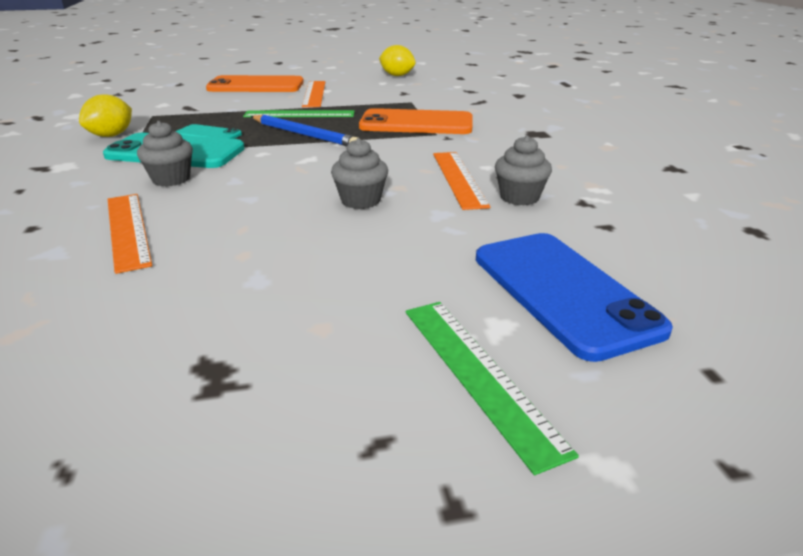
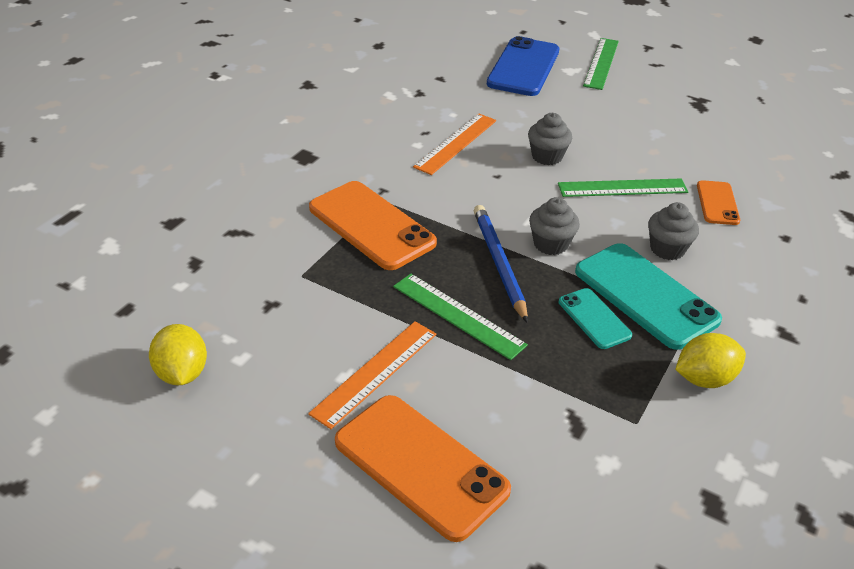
camera: 140 degrees left, 10 degrees up
(127, 230) = (717, 203): orange ruler -> orange phone
(251, 205) = (622, 188): none -> green ruler
(519, 197) = (447, 112): grey cupcake -> grey cupcake (550, 244)

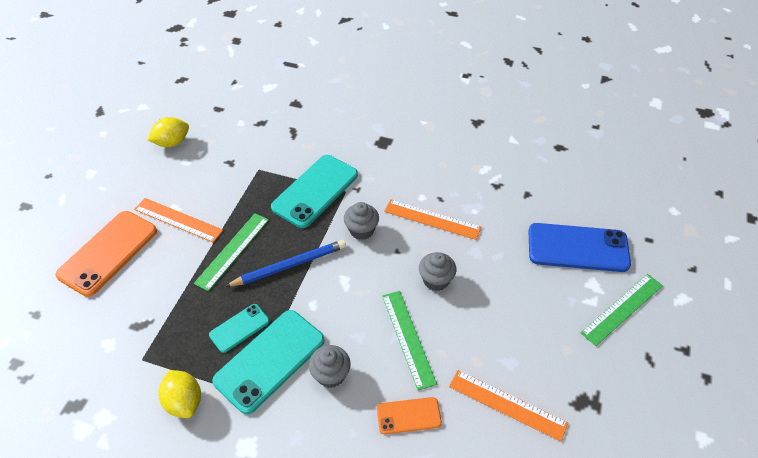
camera: 80 degrees right, 10 degrees up
(371, 225) = (315, 191): orange phone -> turquoise phone
(550, 244) = (318, 294): grey cupcake -> grey cupcake (361, 230)
(601, 63) = (622, 309): green ruler -> green ruler turned 45 degrees counterclockwise
(703, 143) = (507, 404): none -> orange ruler

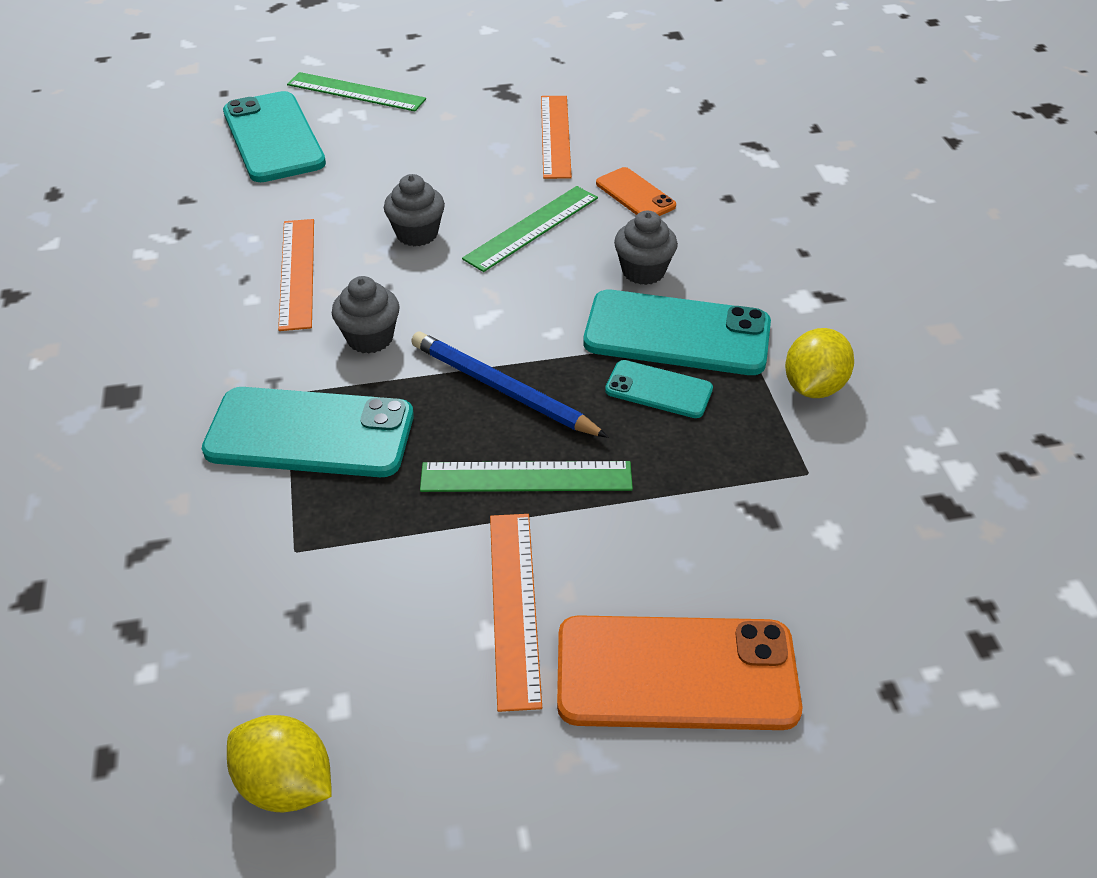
camera: 120 degrees left, 5 degrees down
(578, 248) = (273, 138): blue phone -> turquoise phone

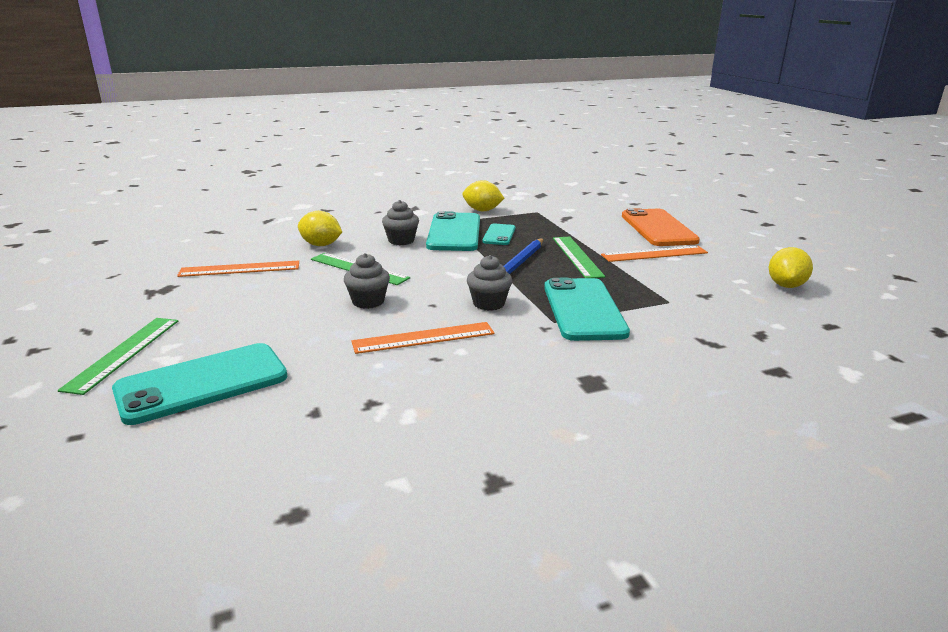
camera: 100 degrees left, 20 degrees down
(635, 195) = (321, 245): orange phone -> yellow lemon

